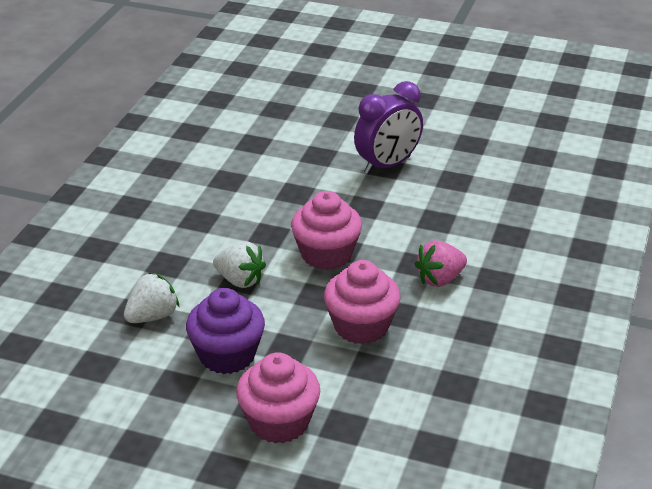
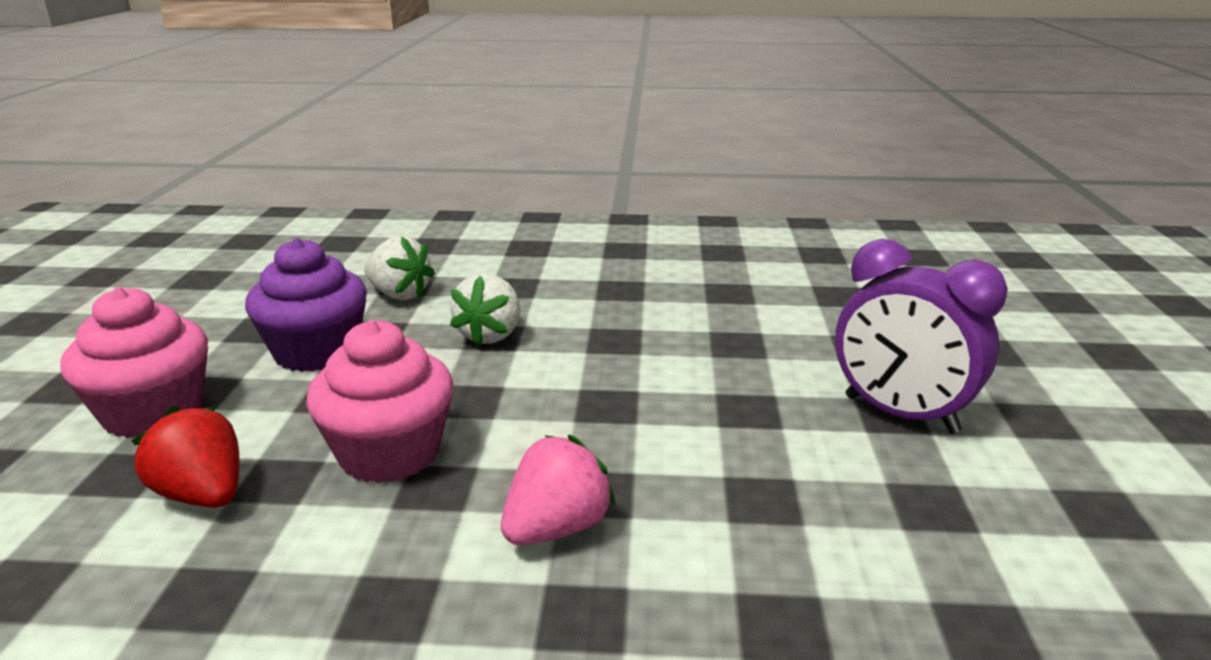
camera: 75 degrees right, 10 degrees down
(326, 254) = (583, 392): pink cupcake -> none
(377, 392) = (203, 495): none -> red strawberry
(440, 279) = (556, 528): pink strawberry -> pink strawberry turned 90 degrees clockwise

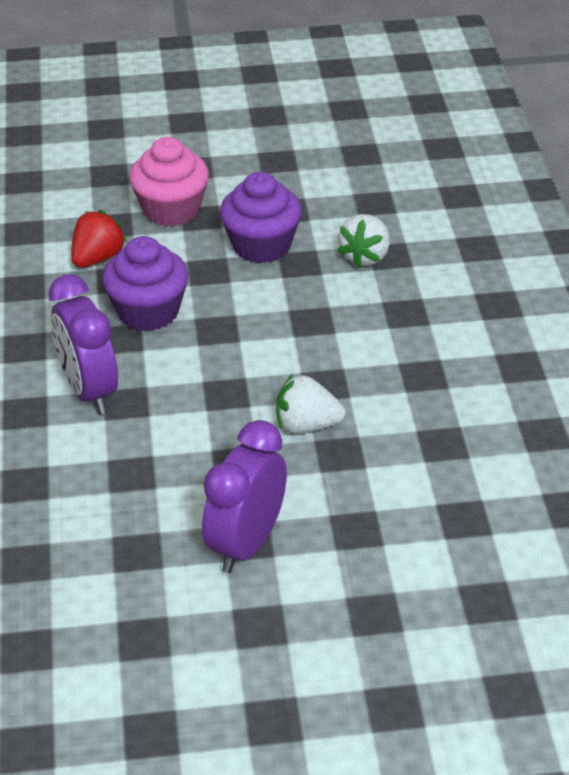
camera: 80 degrees right, 15 degrees up
(389, 453) = (148, 312): pink cupcake -> purple cupcake
(490, 335) = (311, 319): white strawberry -> white strawberry (306, 426)
(556, 528) = (89, 391): pink strawberry -> purple clock

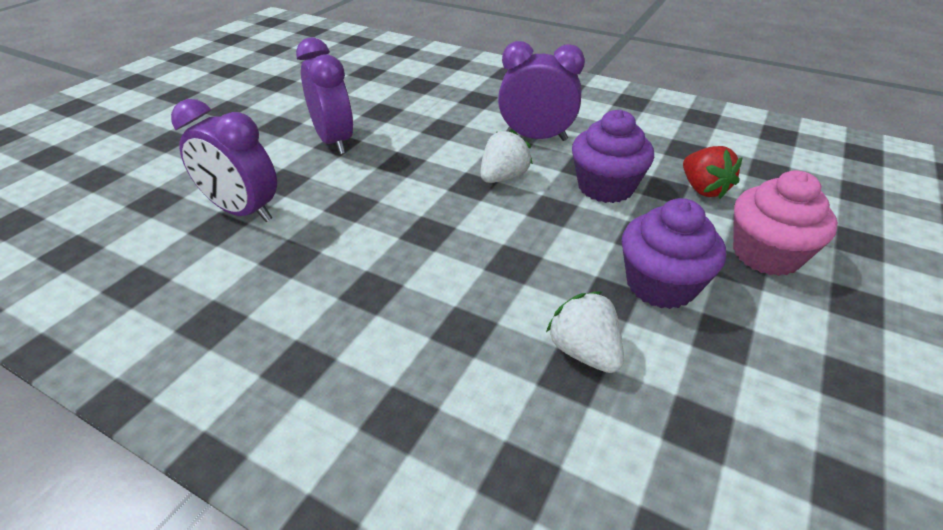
camera: 125 degrees right, 0 degrees up
(306, 426) = (395, 203): white strawberry -> white strawberry (503, 177)
(427, 518) = (243, 211): none -> purple clock

